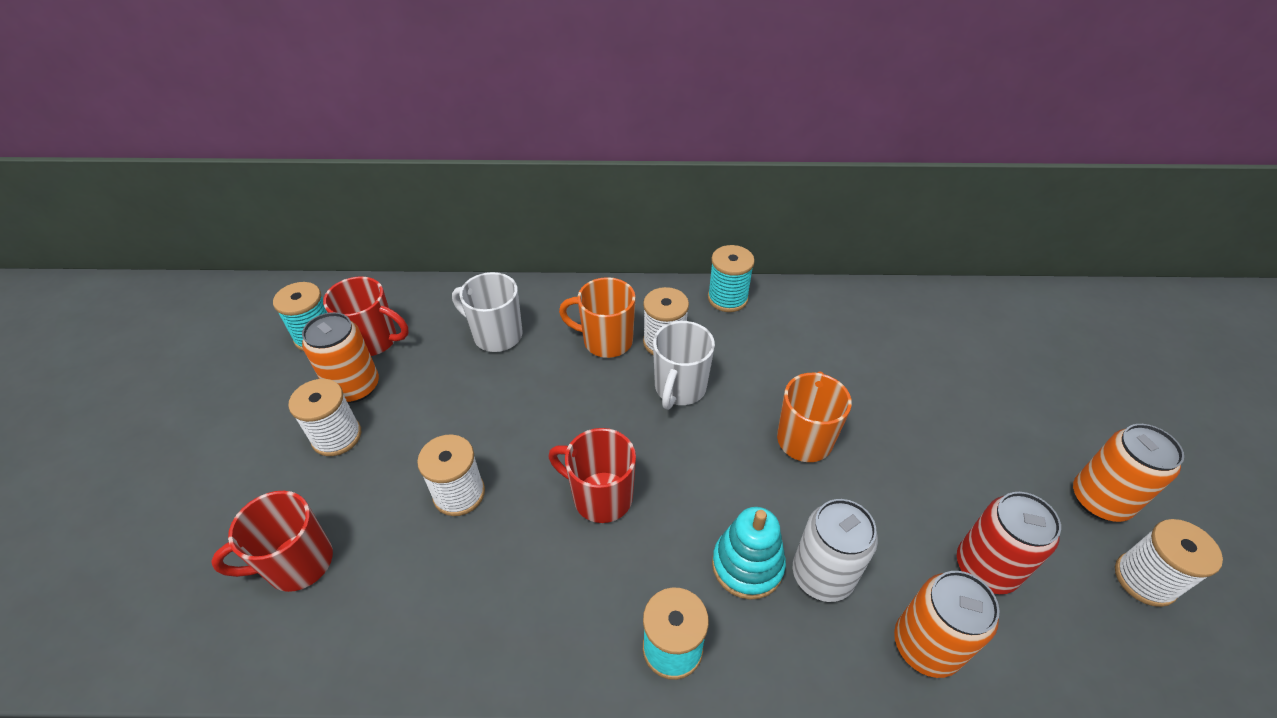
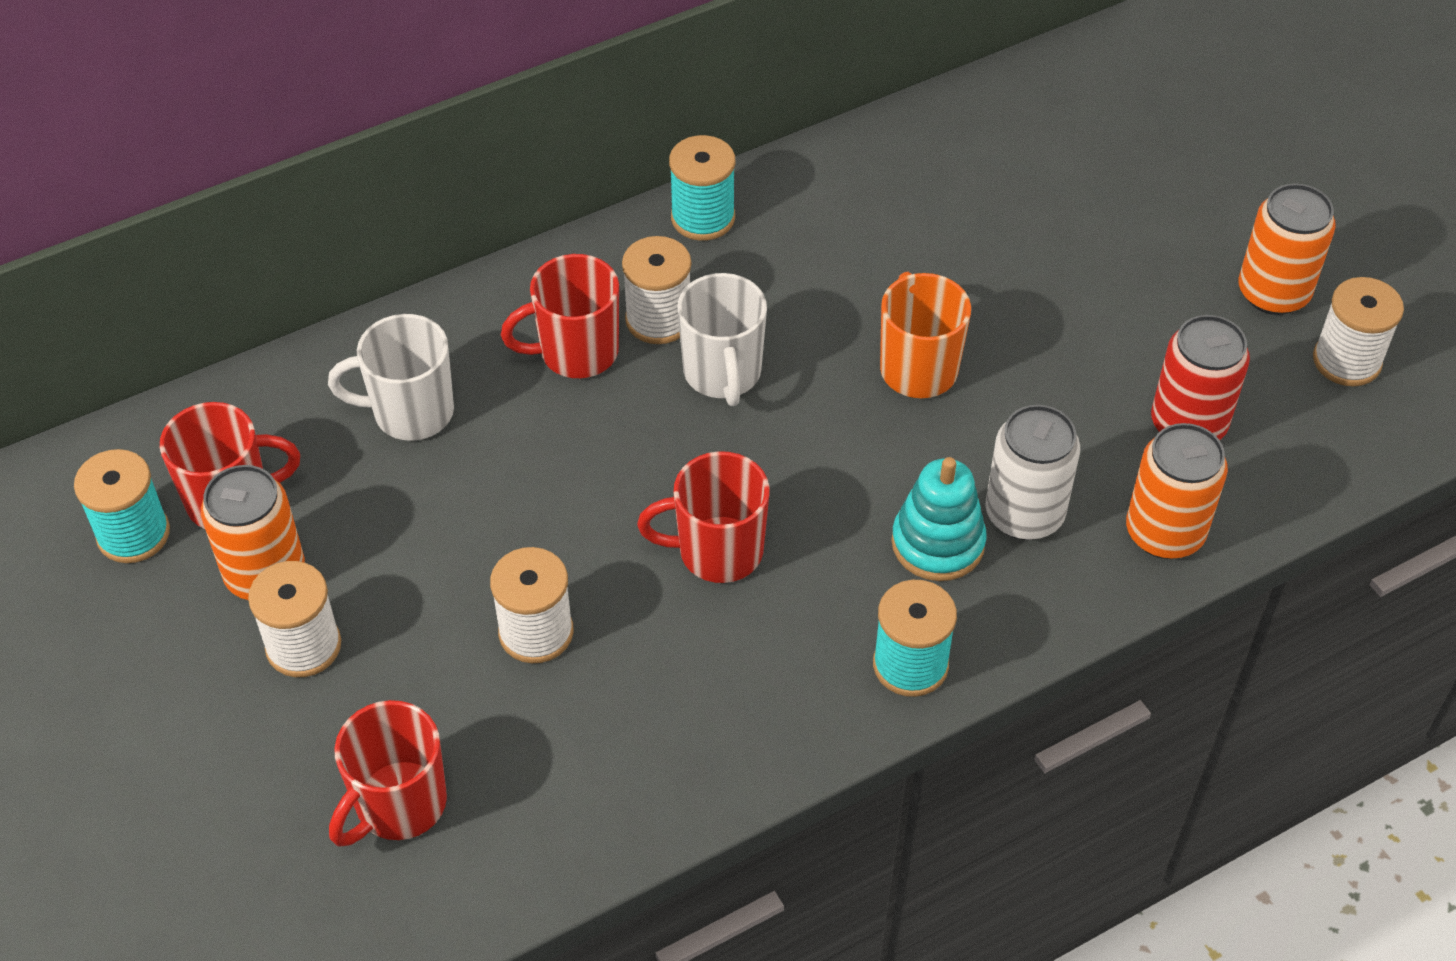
camera: 30 degrees left, 5 degrees up
(606, 341) = (576, 352): orange mug -> red mug

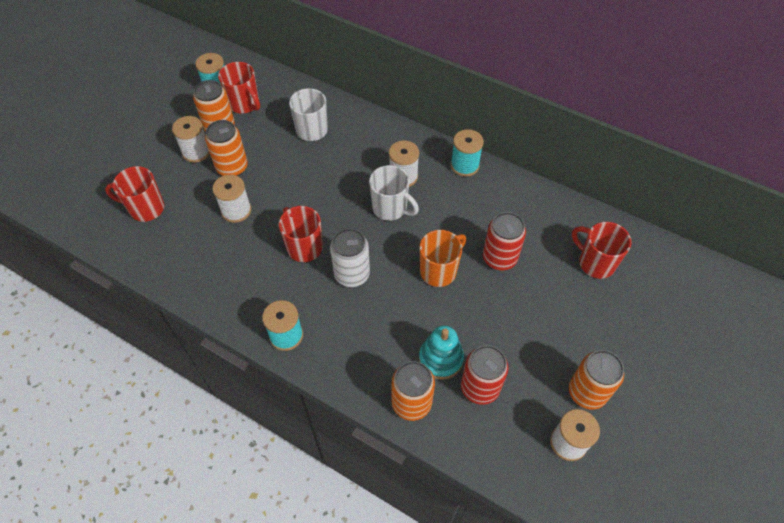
camera: 60 degrees right, 5 degrees up
(406, 594) = (232, 167): none -> orange can
(576, 352) = (370, 160): red mug -> red mug (595, 263)
(722, 374) = (390, 208): white mug -> white mug turned 105 degrees counterclockwise
(937, 543) = (352, 318): turquoise stacking toy -> turquoise stacking toy (441, 359)
(947, 272) = (499, 258): none -> red can
(1024, 514) = (387, 343): white can -> white can (352, 274)

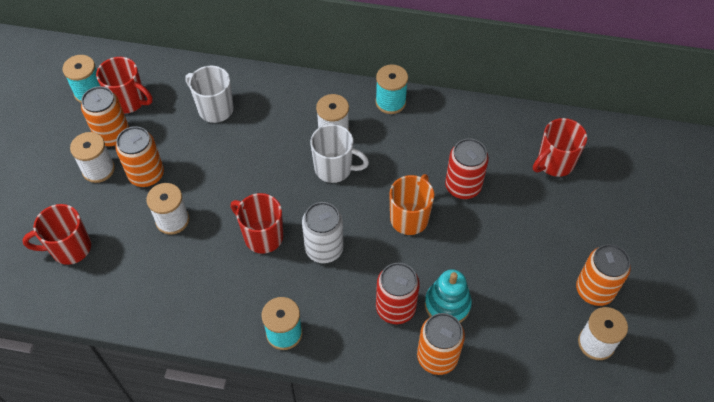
camera: 20 degrees left, 0 degrees up
(480, 387) = (495, 319): red can -> red can (395, 308)
(595, 263) = (554, 163): red mug -> red mug turned 60 degrees counterclockwise

